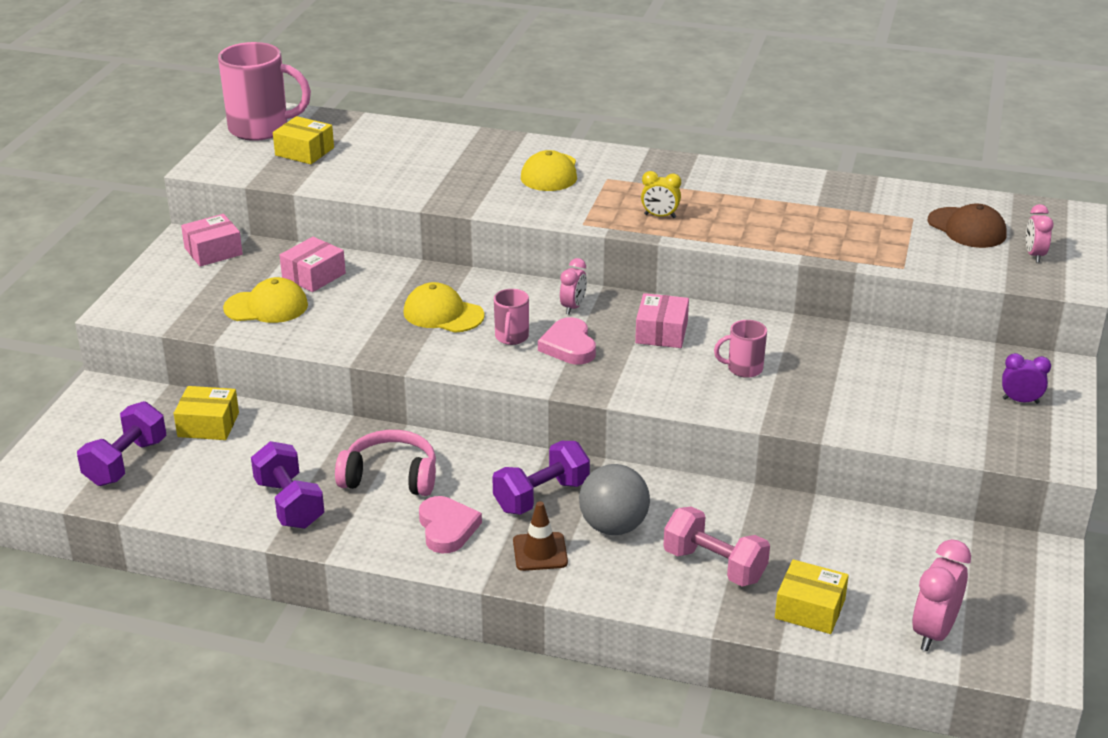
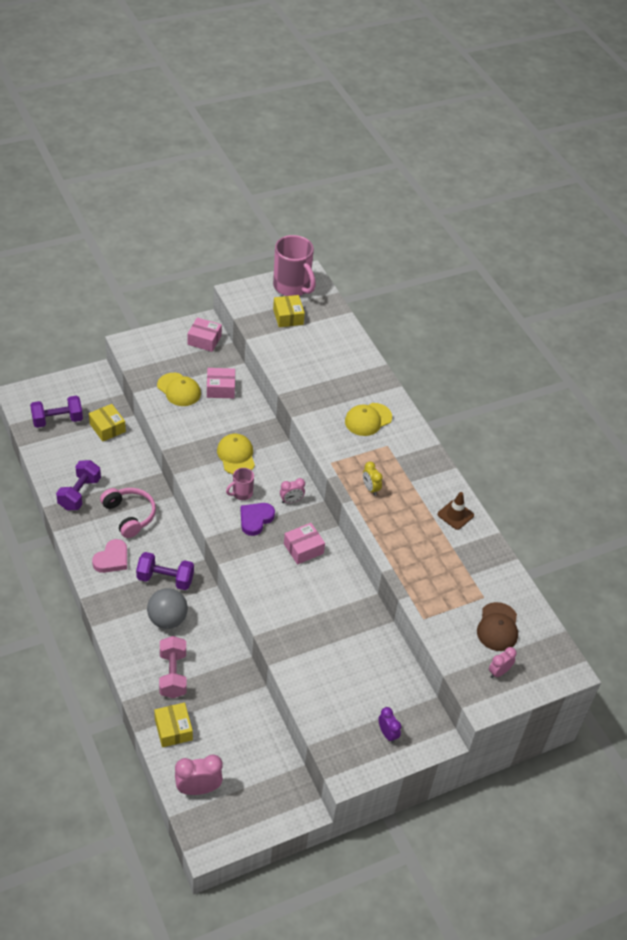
camera: 45 degrees right, 15 degrees up
(540, 552) = (125, 603): brown traffic cone -> brown traffic cone (455, 515)
(569, 346) = (255, 519): pink heart -> purple heart
(743, 369) = (303, 599): pink mug -> none

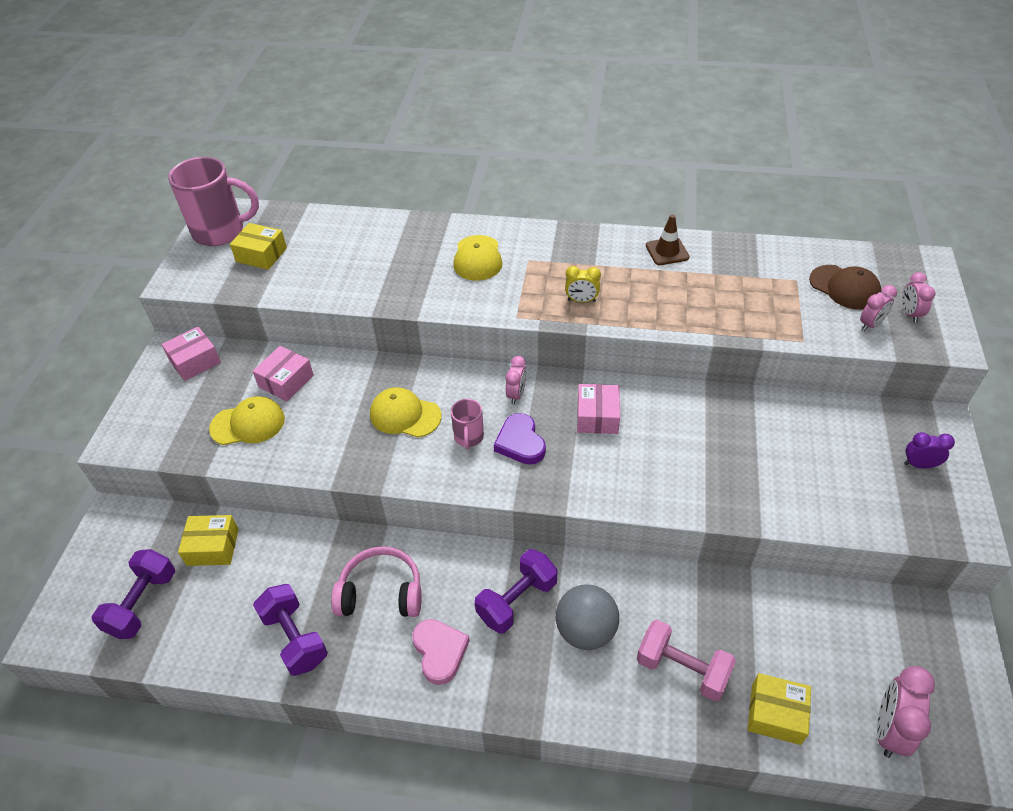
camera: 50 degrees left, 0 degrees up
(469, 652) = (870, 324): none -> pink clock

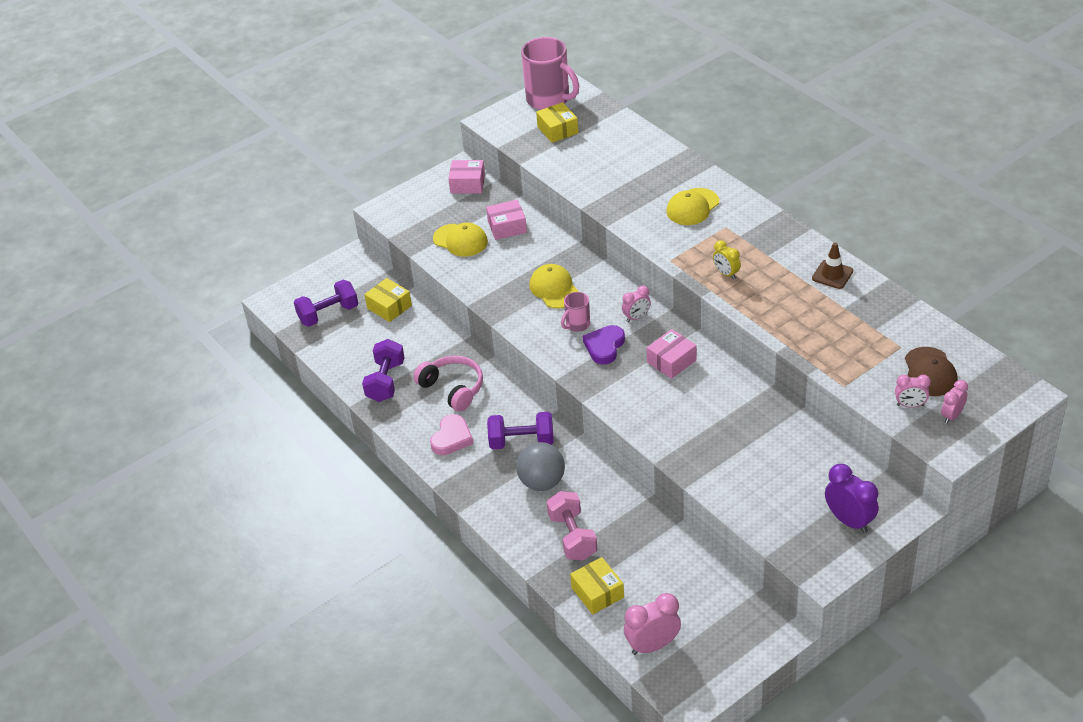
camera: 45 degrees right, 5 degrees down
(919, 465) = (849, 521): purple clock -> purple clock, size x1.63

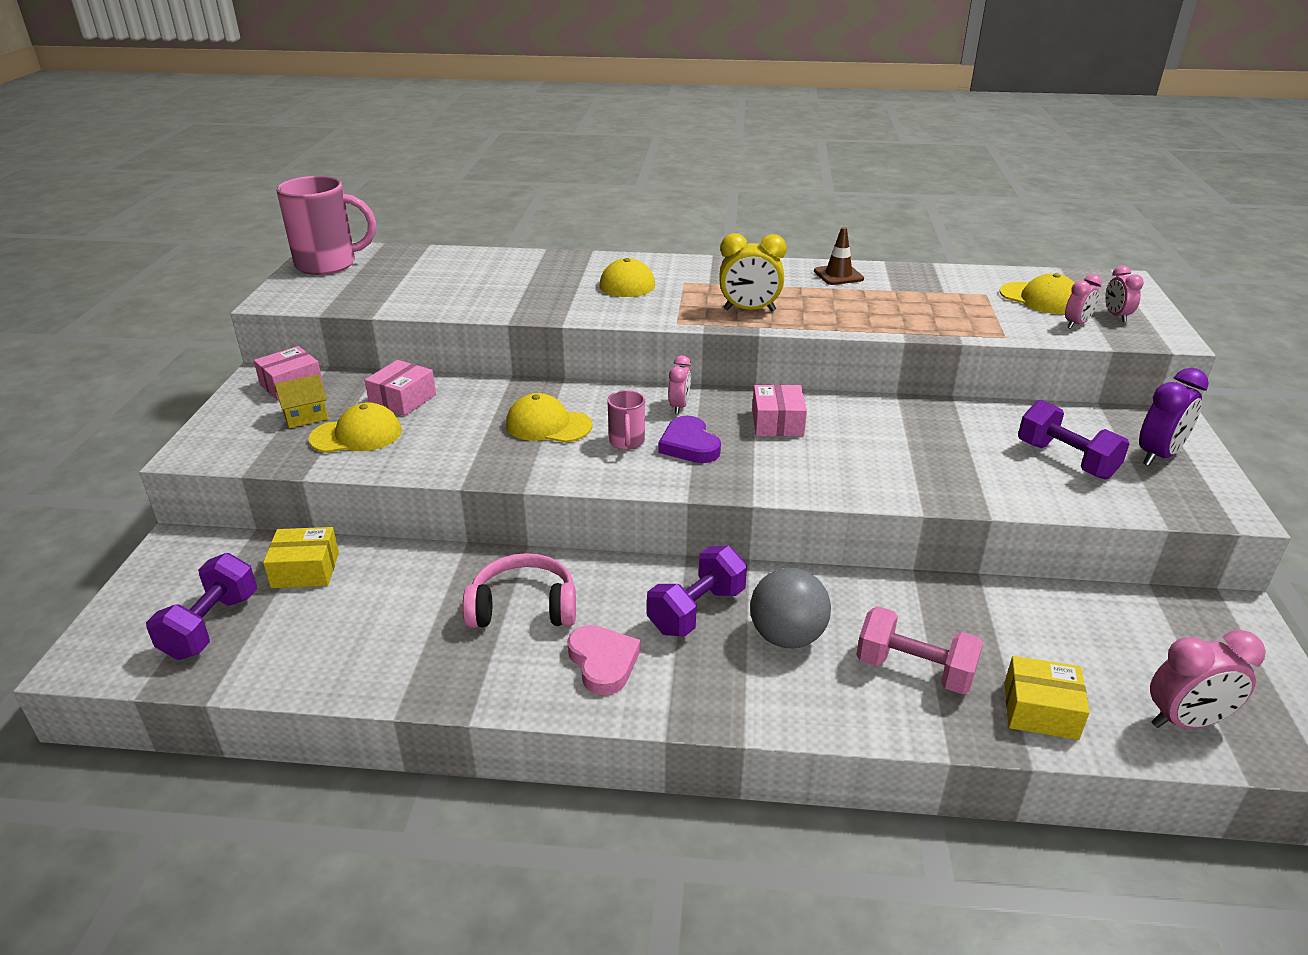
camera: 50 degrees left, 10 degrees down
(385, 381) = (413, 654): purple dumbbell -> purple dumbbell (1065, 460)
(452, 212) = (305, 416): none -> yellow house
(557, 130) = (376, 280): yellow box -> none
(652, 645) = (1185, 721): pink clock -> pink clock turned 120 degrees counterclockwise
(726, 274) = (749, 310): yellow clock -> yellow clock, size x1.63
(849, 521) = (1158, 455): purple clock -> purple clock turned 135 degrees clockwise
(930, 372) = (1040, 298): brown cap -> yellow cap

